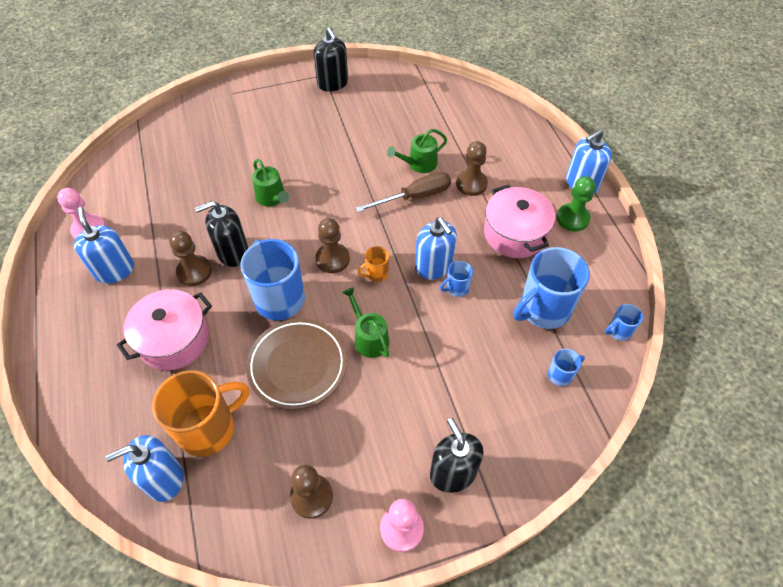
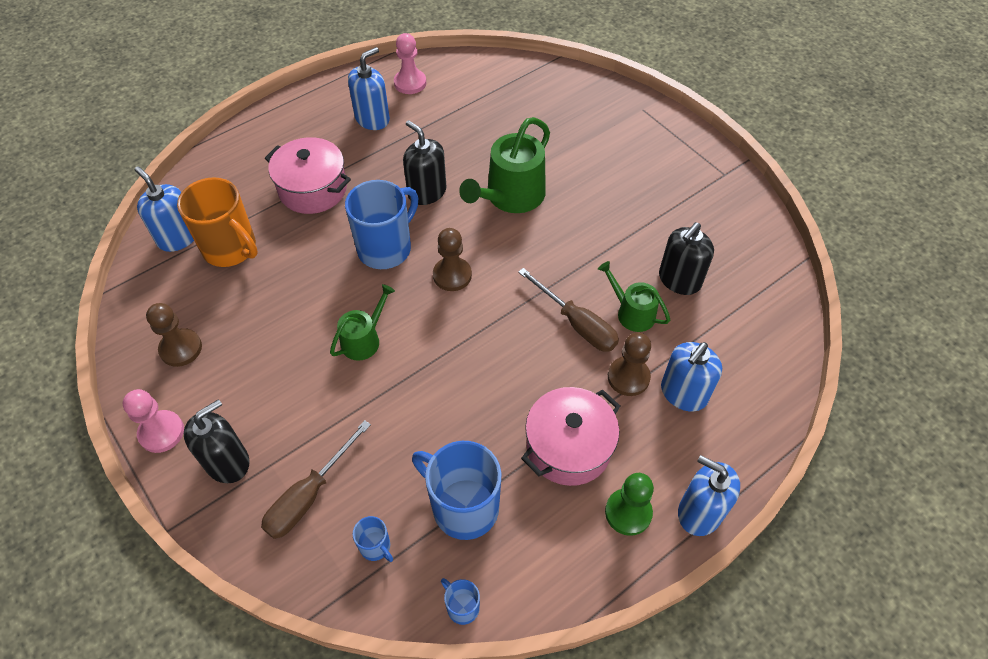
camera: 70 degrees right, 0 degrees up
(194, 271) = (392, 173): brown pawn -> none
(272, 198) = (511, 196): green watering can -> green watering can, size x1.73
(297, 365) = (313, 290): brown plate -> none
(333, 83) = (715, 187): black soap dispenser -> black soap dispenser (679, 280)
(376, 273) = (449, 320): orange mug -> none
(433, 266) = (481, 372): blue soap dispenser -> blue soap dispenser (683, 393)
(456, 288) = (459, 404): blue mug -> none
(504, 413) = (309, 495): none -> brown screwdriver

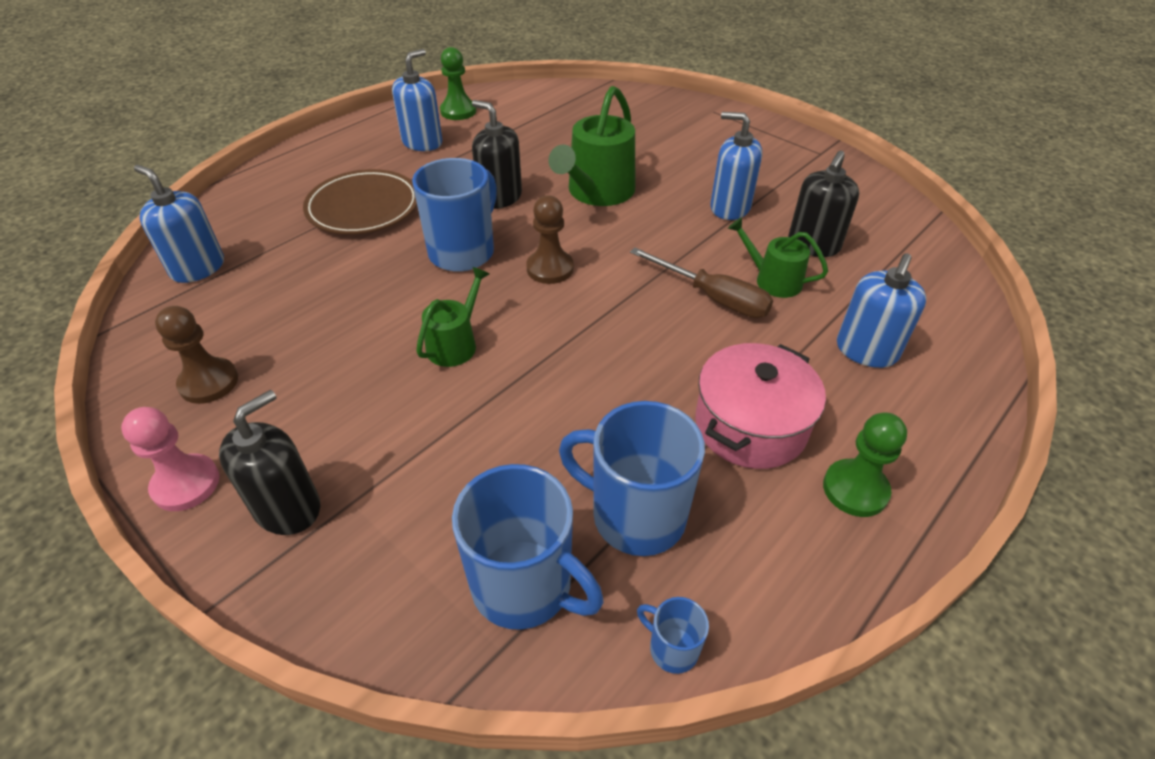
camera: 10 degrees left, 10 degrees down
(231, 248) = (268, 272): orange mug -> none
(309, 495) = (413, 533): brown screwdriver -> none
(313, 189) = (363, 207): pink pot -> brown plate
(375, 547) = (524, 586): blue mug -> blue mug, size x2.18
(410, 83) = (458, 111): pink pawn -> green pawn
(628, 377) = (794, 343): brown pawn -> none
(699, 512) = (944, 475): blue soap dispenser -> blue soap dispenser (730, 207)

